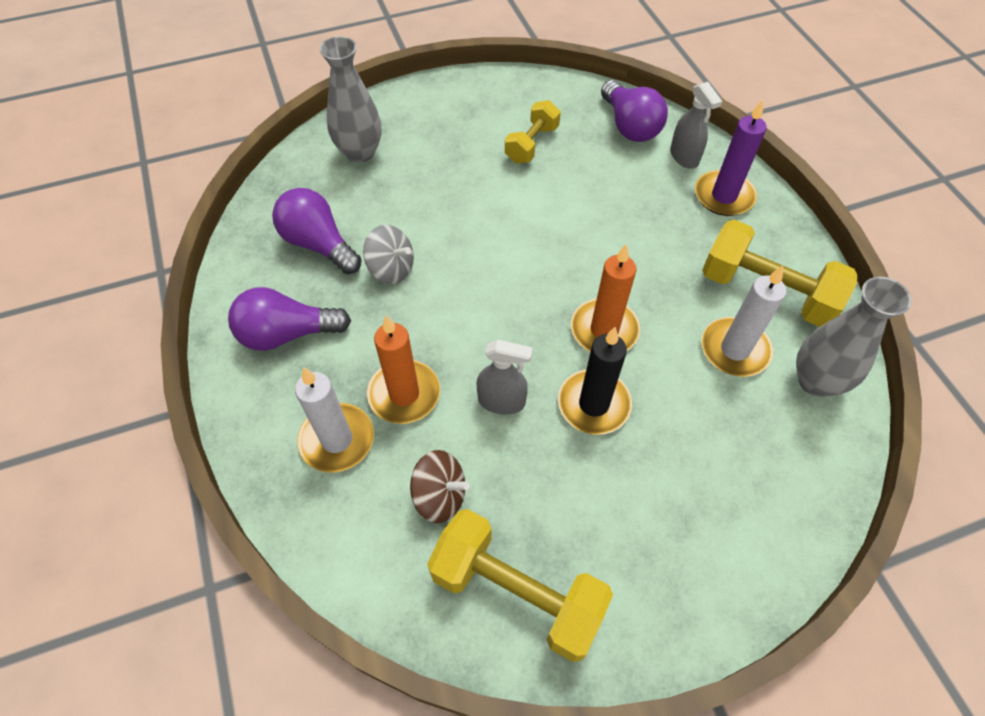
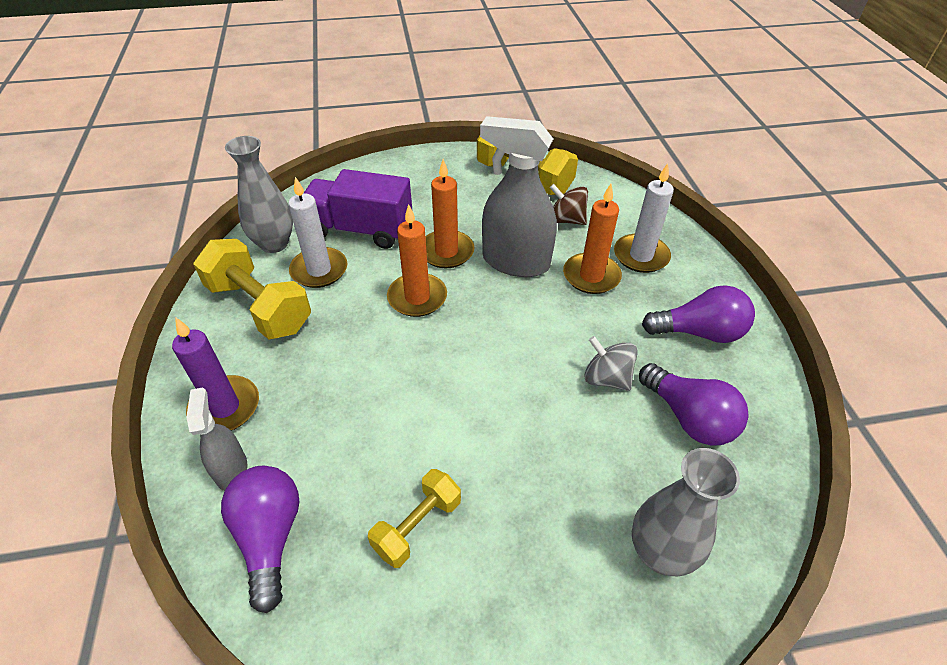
camera: 170 degrees left, 10 degrees down
(501, 401) = (515, 262): grey spray bottle -> grey spray bottle, size x1.88
(593, 404) = (446, 252): black candle -> orange candle
(722, 424) = (360, 230): none -> purple truck

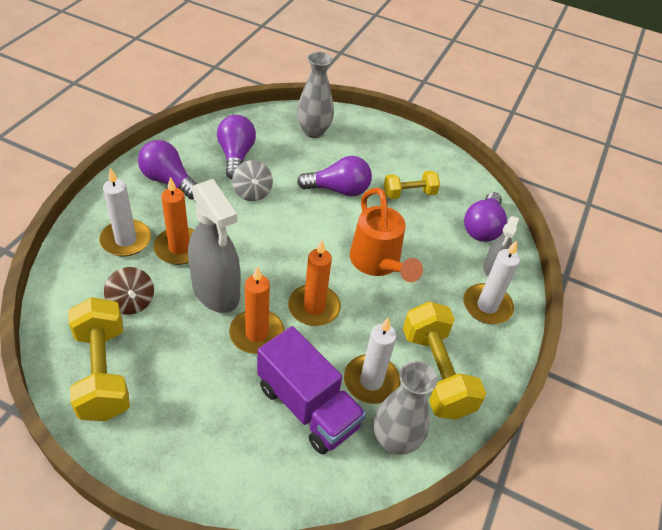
camera: 150 degrees left, 0 degrees up
(225, 407) = (487, 306): purple candle -> white candle
(387, 381) = (378, 263): none -> orange watering can
(517, 457) = (338, 190): none -> purple light bulb

